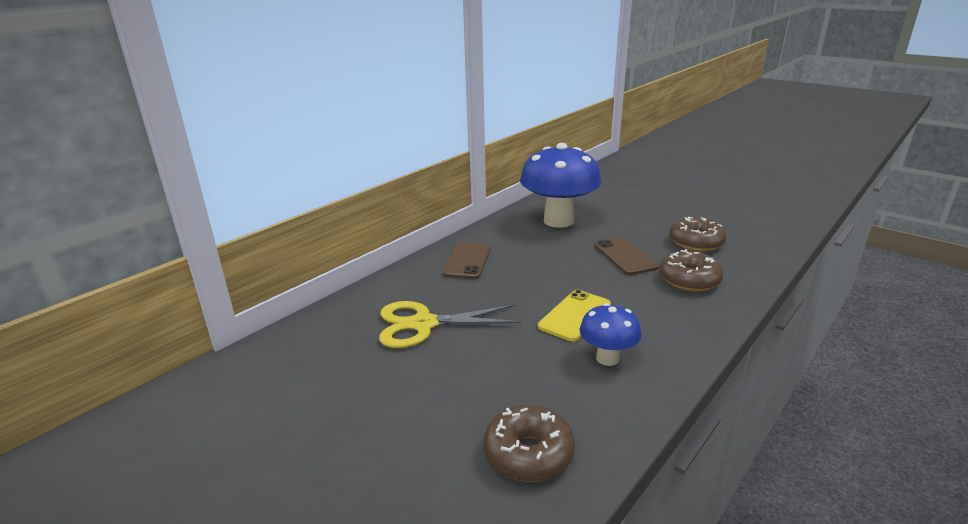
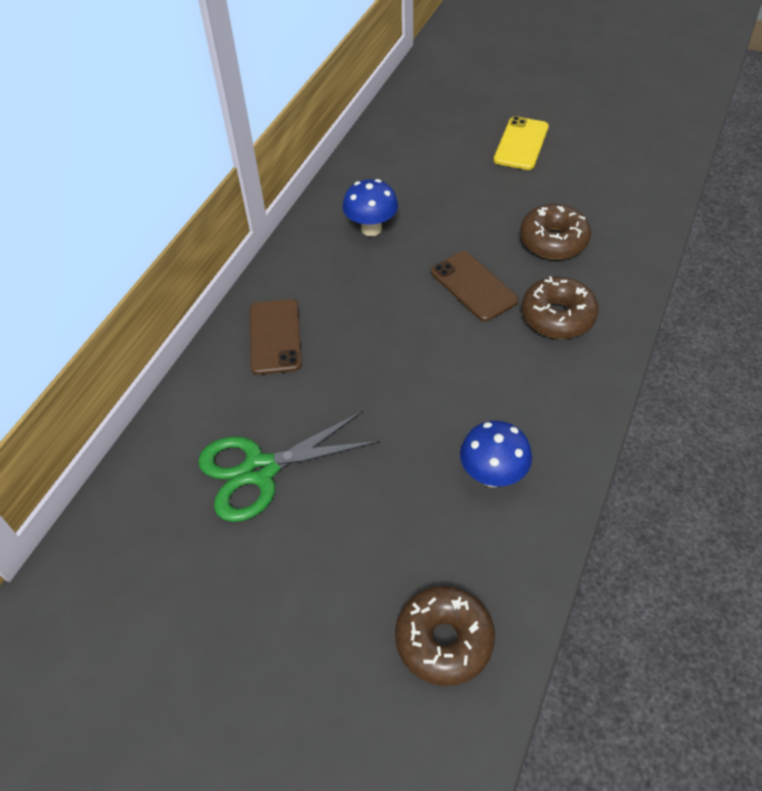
camera: 15 degrees left, 25 degrees up
(423, 324) = (259, 470): yellow scissors -> green scissors
(558, 221) = (371, 229): blue mushroom -> blue mushroom, size x0.51
(575, 315) = (438, 411): yellow phone -> yellow phone (521, 144)

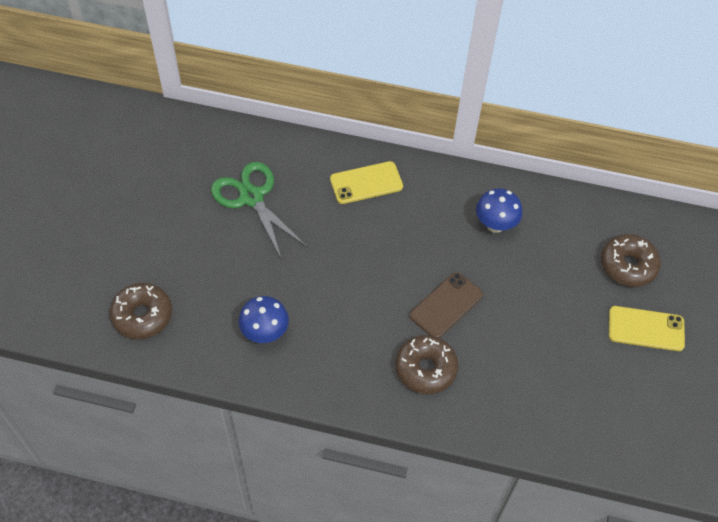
camera: 75 degrees right, 5 degrees up
(275, 337) = (366, 183): brown phone -> yellow phone
(553, 241) = (516, 362): brown donut -> brown donut (628, 265)

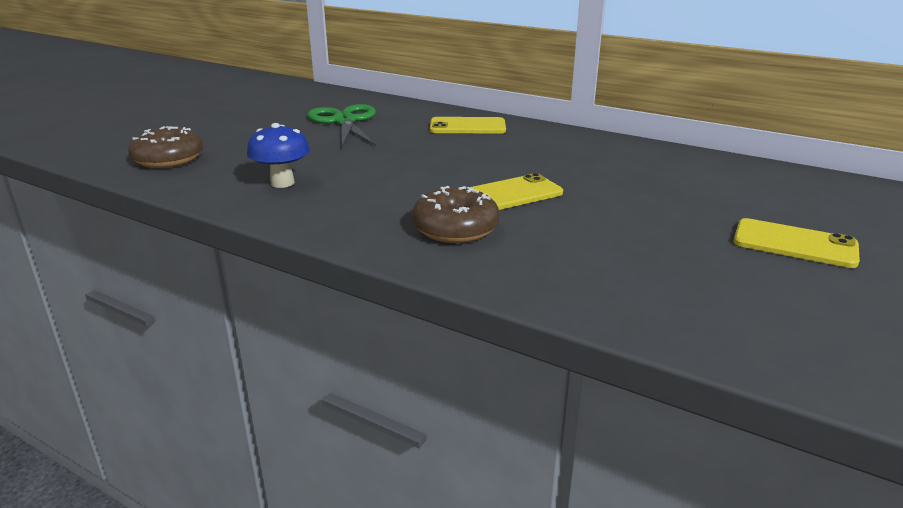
camera: 20 degrees right, 30 degrees down
(446, 305) = (511, 194): brown phone -> yellow phone
(495, 225) = (601, 159): blue mushroom -> none
(628, 265) = (772, 200): brown donut -> none

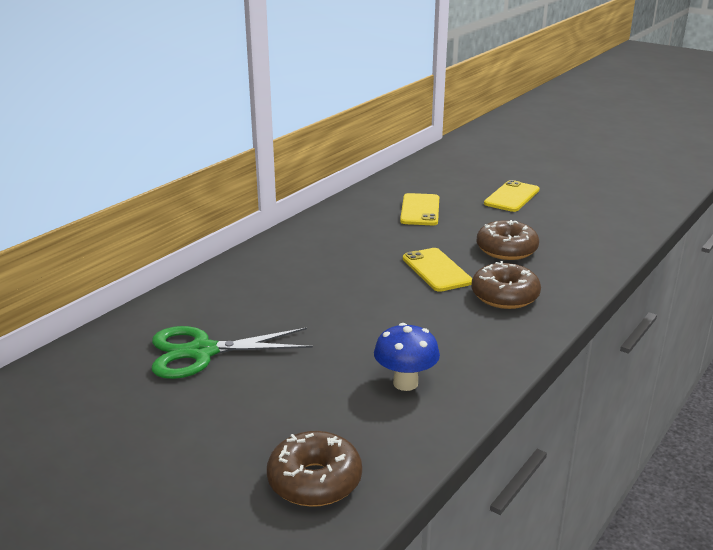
camera: 85 degrees left, 0 degrees up
(467, 126) = (253, 278): yellow phone -> yellow phone (420, 210)
(590, 234) = (506, 250): none -> brown donut

